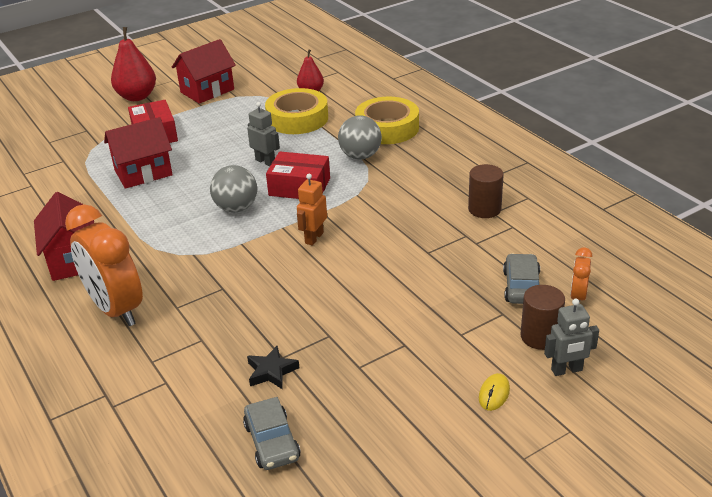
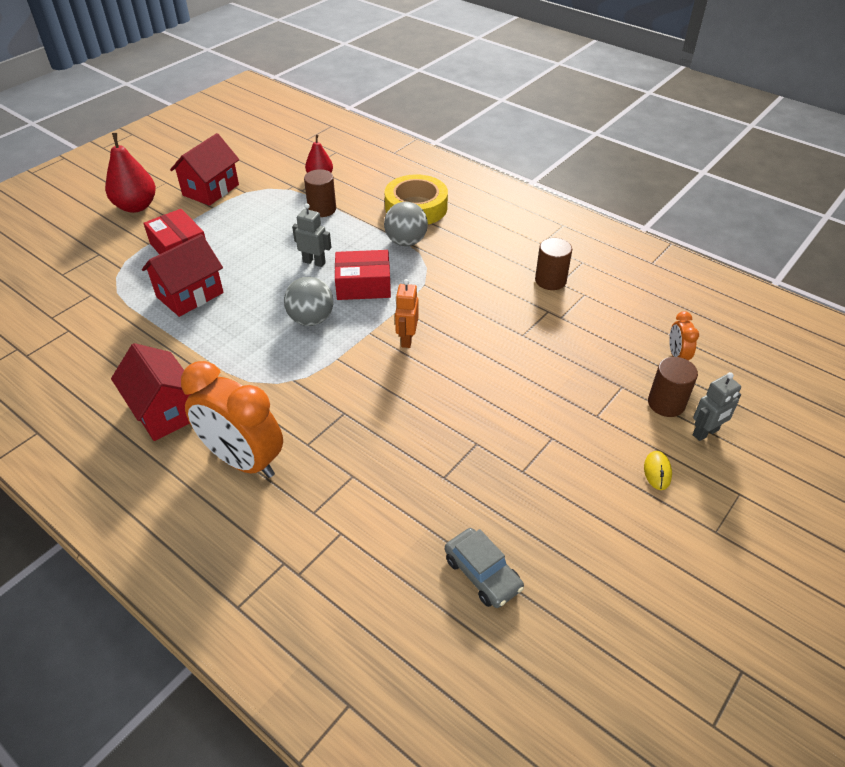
camera: 20 degrees left, 10 degrees up
(271, 371) = (441, 496): black star -> none
(297, 119) = (322, 209): yellow tape -> brown cylinder
(522, 287) = (624, 355): grey car -> none

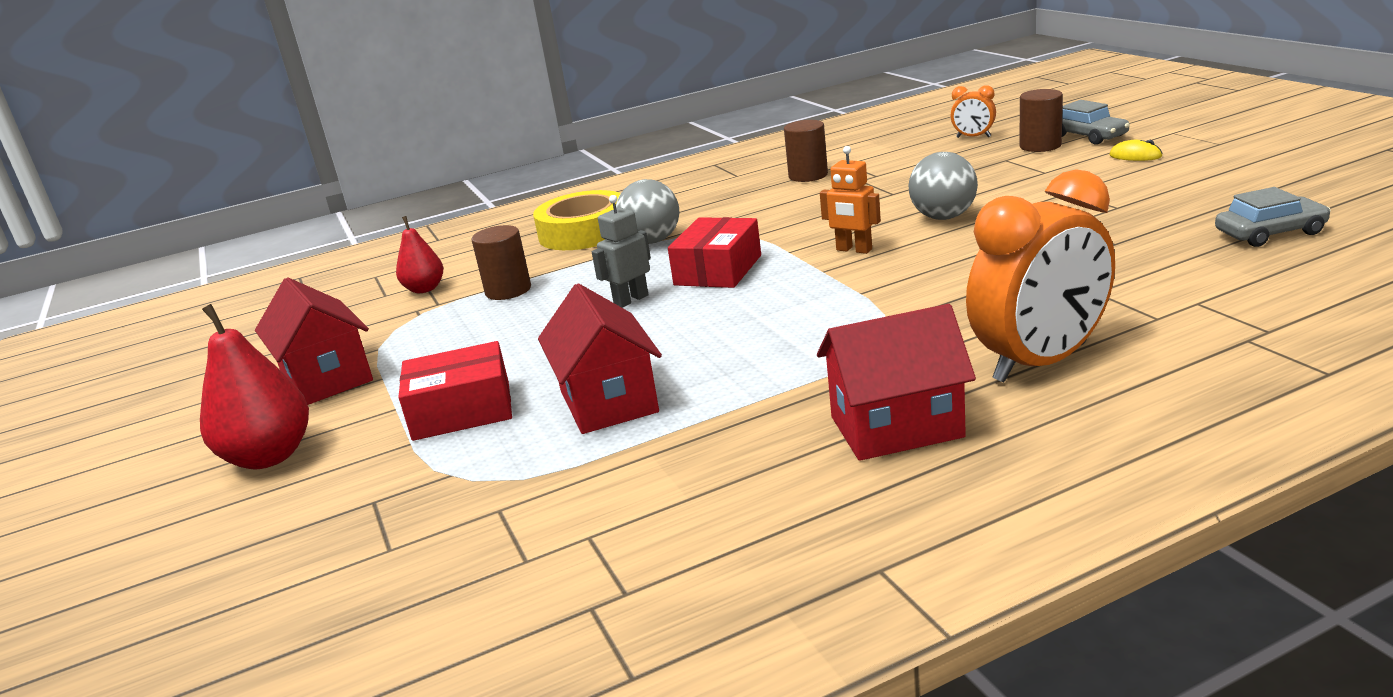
camera: 60 degrees left, 20 degrees down
(311, 319) = (761, 306): grey ball -> grey ball (943, 217)
(705, 433) = (1088, 136): grey robot -> grey car

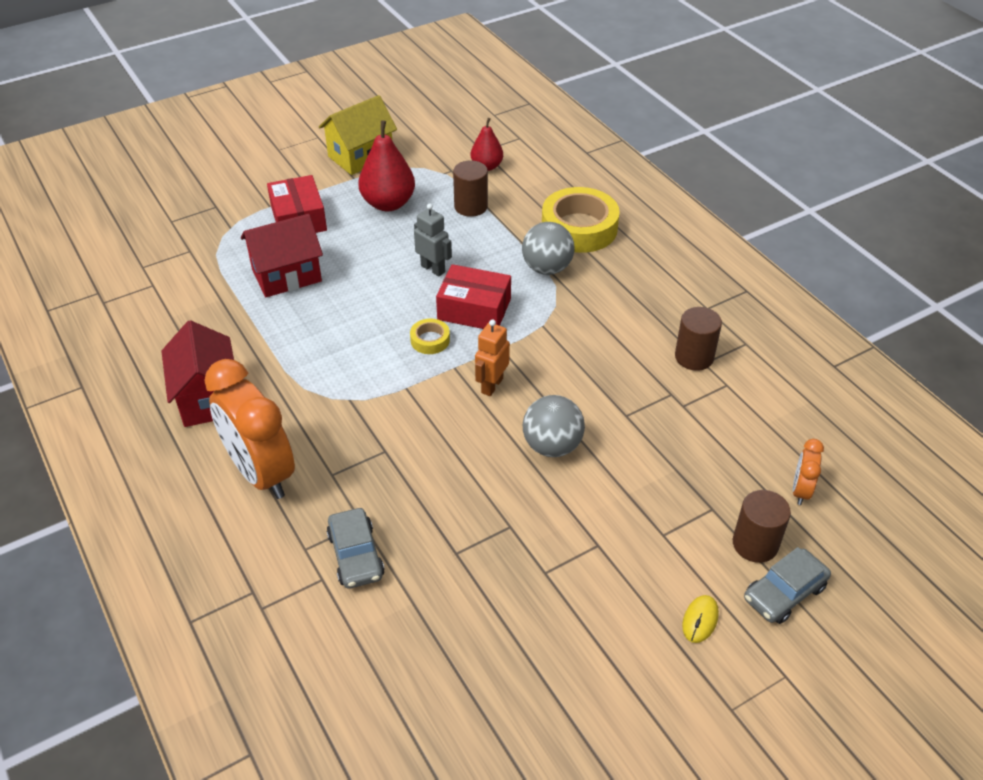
camera: 80 degrees right, 20 degrees up
(269, 456) = (275, 159): red pear -> red pear (388, 203)
(327, 378) = (360, 156): red house -> yellow house
(773, 288) = (430, 340): none -> yellow tape
(1270, 233) = (446, 669): grey car -> grey car (356, 555)

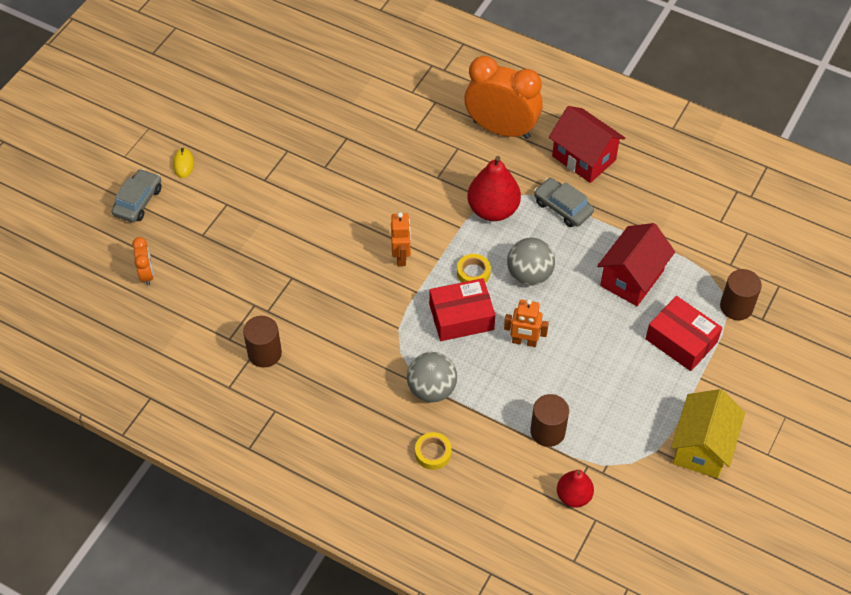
camera: 150 degrees right, 10 degrees up
(356, 555) = (403, 111): grey car -> grey car (562, 207)
(388, 203) = (622, 397): red pear -> red pear (493, 210)
(433, 269) = (524, 342): grey robot -> orange robot
(552, 446) = (330, 230): grey ball -> grey ball (529, 275)
(579, 228) = (433, 453): yellow tape -> yellow tape, size x0.46
(755, 544) = (166, 223): brown cylinder -> brown cylinder (736, 306)

